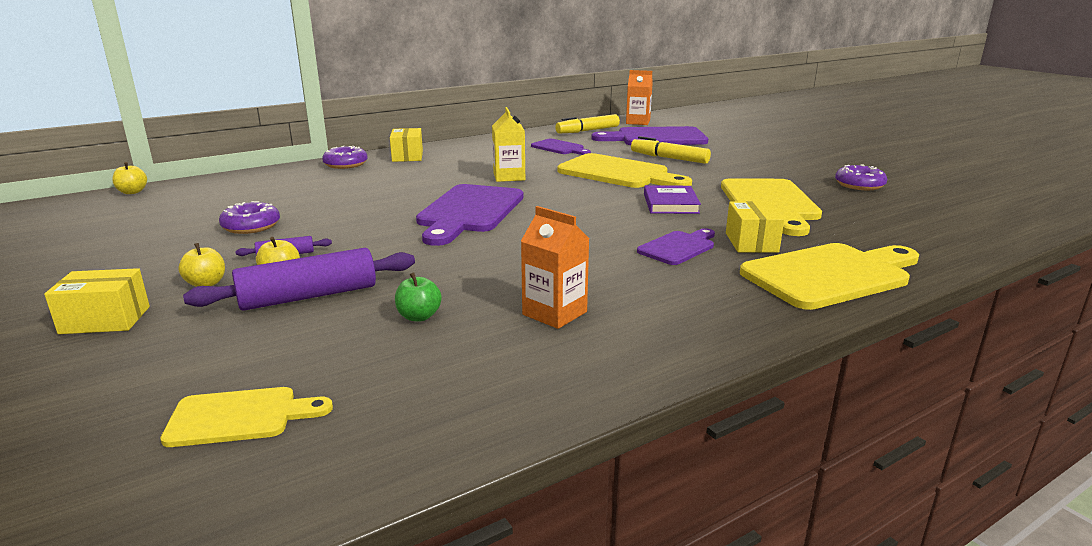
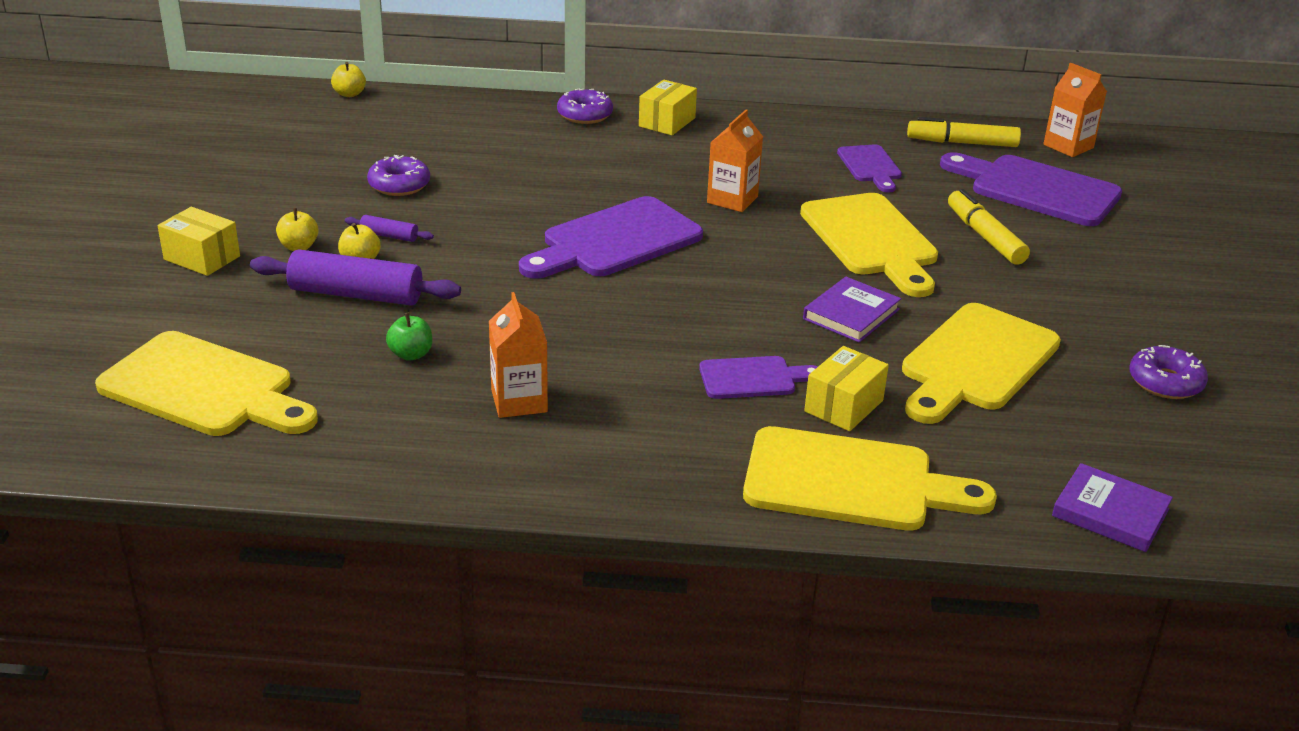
camera: 35 degrees right, 10 degrees up
(240, 417) = (204, 388): yellow cutting board -> yellow cutting board, size x1.83
(509, 177) = (732, 200): yellow carton -> orange carton
(959, 240) = (1110, 512): none -> purple book

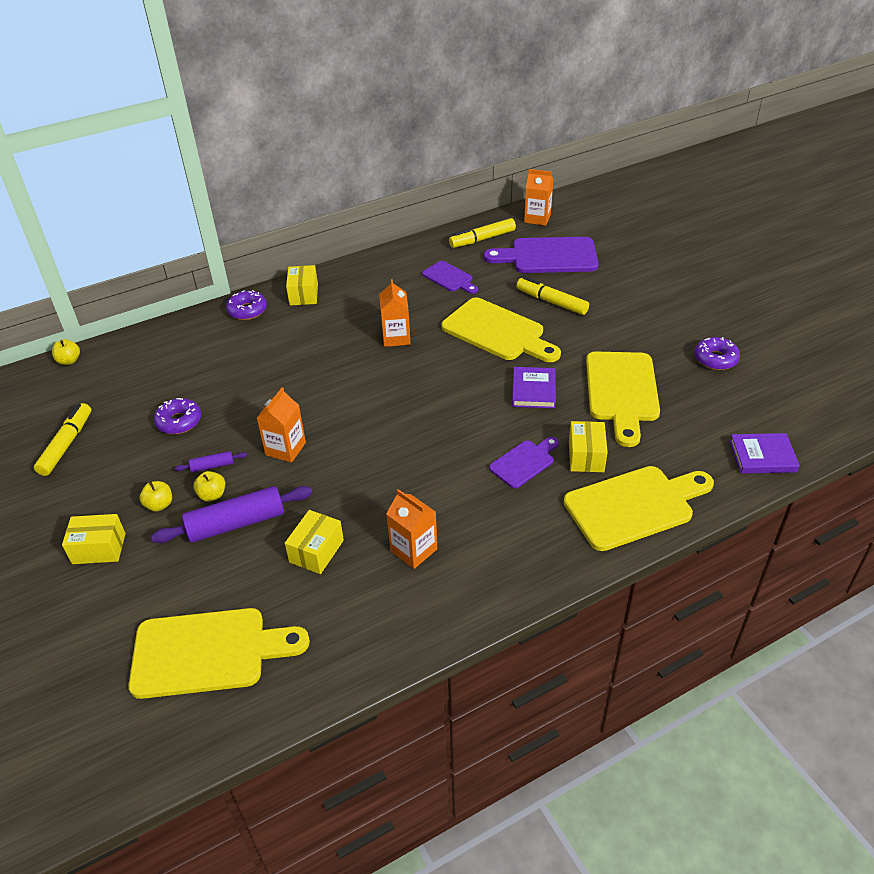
camera: 30 degrees left, 10 degrees up
(269, 161) = (66, 444): none -> yellow marker
(411, 354) = (316, 551): green apple -> yellow box
(483, 252) = (285, 449): none -> orange carton
(615, 241) = (357, 401): purple cutting board -> none

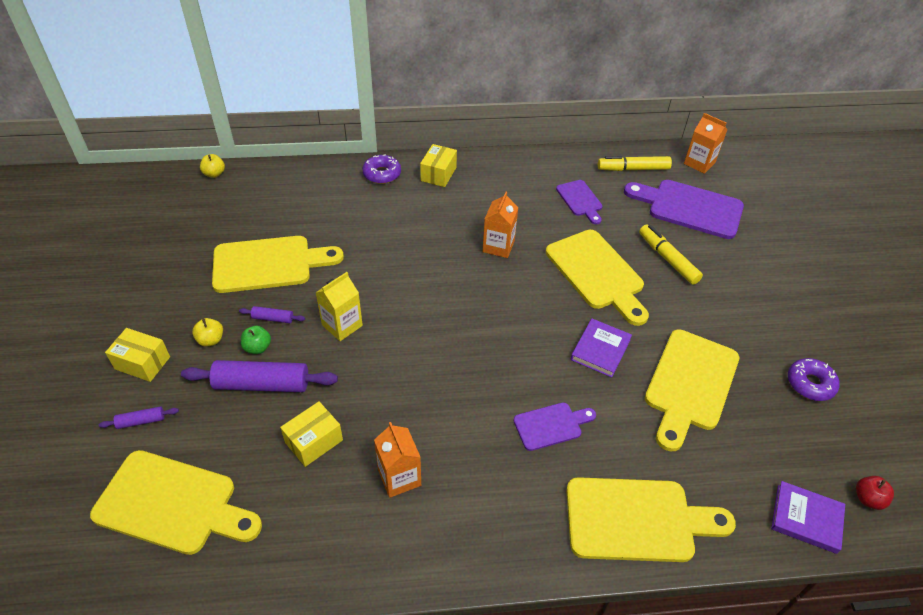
camera: 20 degrees right, 5 degrees up
(66, 444) = (171, 253): yellow marker -> none
(130, 597) = (141, 421): none -> purple rolling pin
(179, 421) = (269, 264): purple donut -> yellow cutting board
(212, 495) = (257, 347): yellow apple -> green apple
(285, 449) = (342, 325): orange carton -> yellow carton
(586, 456) = (616, 443): yellow box -> none
(800, 426) = (868, 499): none -> red apple

